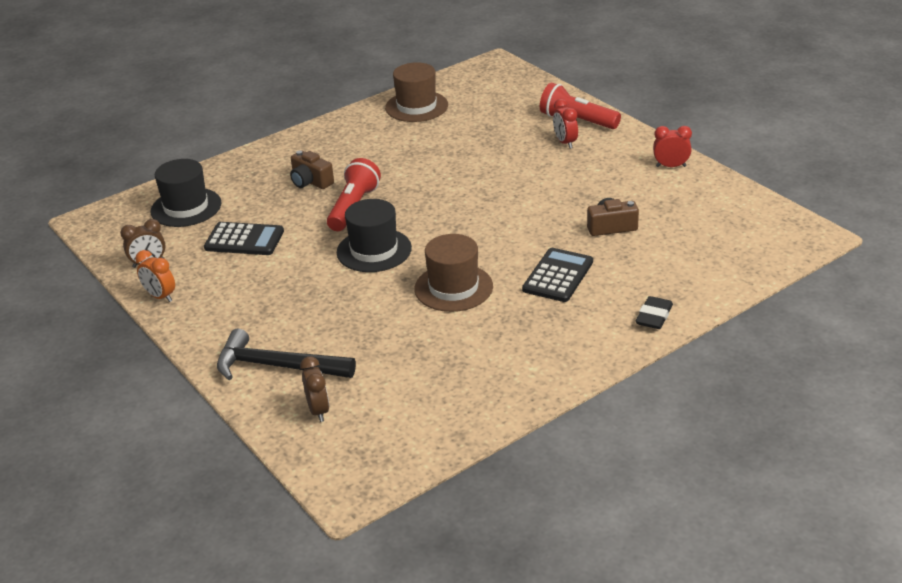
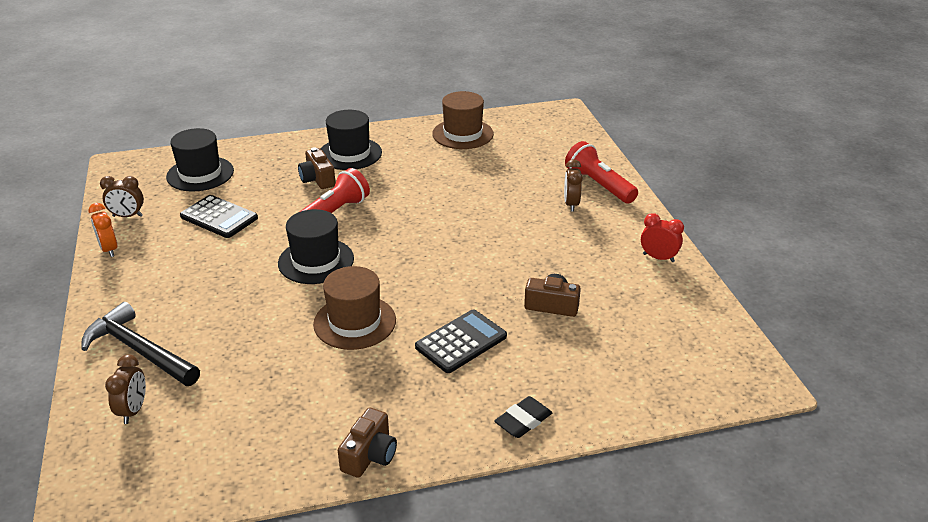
camera: 20 degrees right, 0 degrees up
(322, 151) = (350, 154): none -> black hat
(552, 377) = (370, 455): none -> brown camera
(565, 142) = (571, 204): red clock -> brown clock

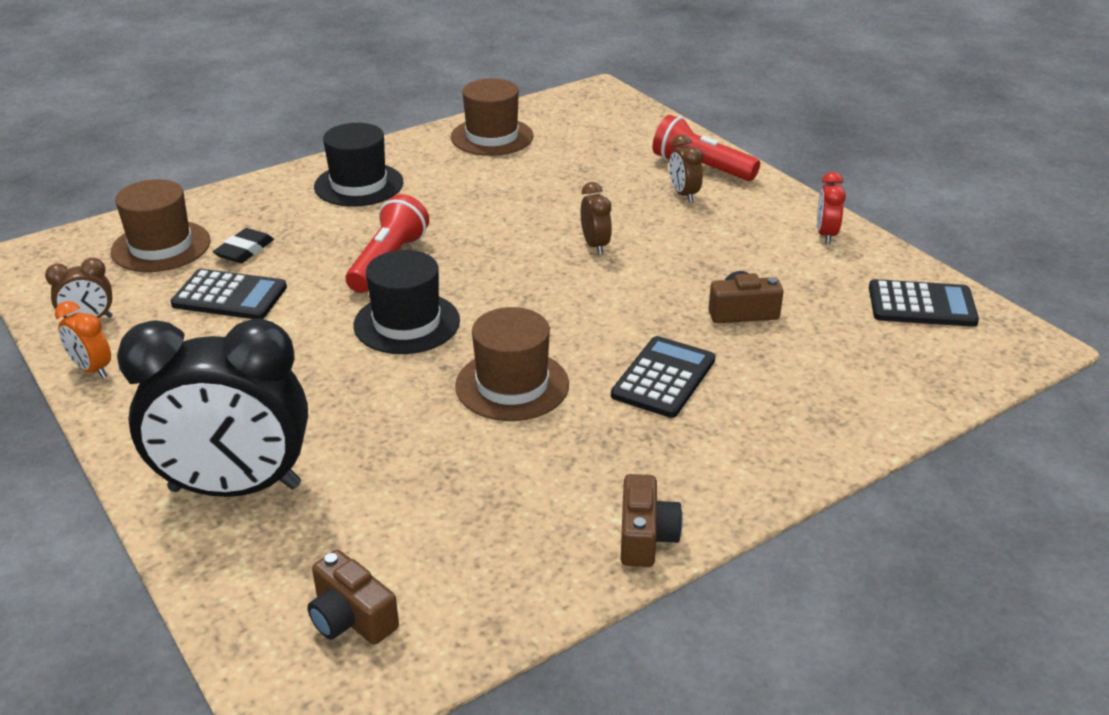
camera: 20 degrees left, 0 degrees up
(133, 410) = (283, 566): brown clock -> brown clock (595, 245)
(139, 350) = (235, 488): black hammer -> black clock
(200, 174) = (161, 246): black hat -> brown hat
(317, 179) = (336, 223): brown camera -> brown camera (351, 618)
(523, 421) = (801, 449): black eraser -> black eraser (244, 250)
(658, 258) = (826, 234): red clock -> red clock turned 90 degrees counterclockwise
(695, 330) = (921, 305): none -> black calculator

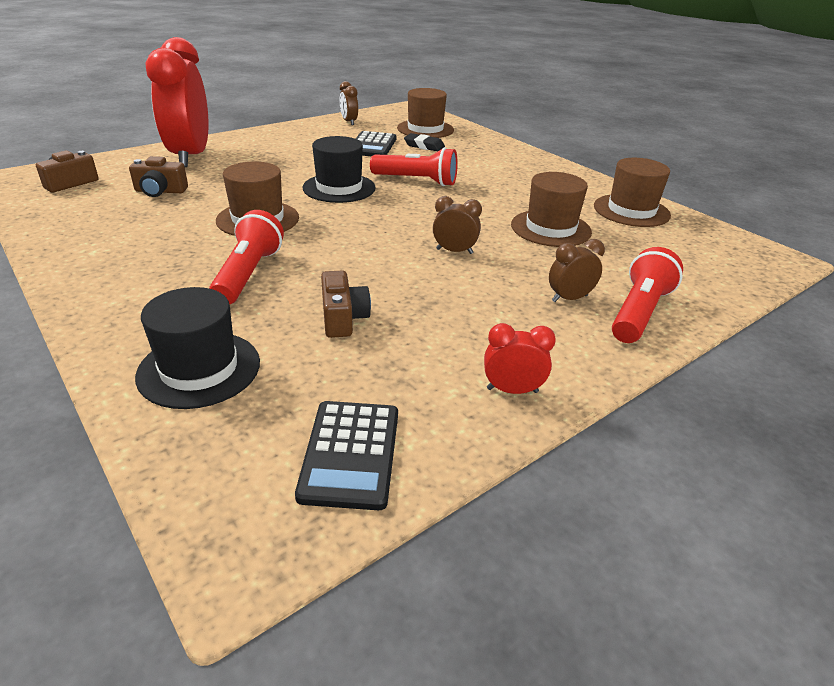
camera: 85 degrees right, 0 degrees up
(92, 369) = (304, 125): orange clock -> none
(235, 488) = (190, 156): black clock -> red clock
(359, 185) = (521, 169): black hat -> black hat (199, 369)
(537, 186) = (550, 228): none -> brown hat
(595, 245) = (454, 251): brown clock -> brown clock turned 150 degrees counterclockwise
(645, 537) = (67, 260): brown camera -> brown camera (160, 191)
(663, 378) = (248, 274): black calculator -> red flashlight

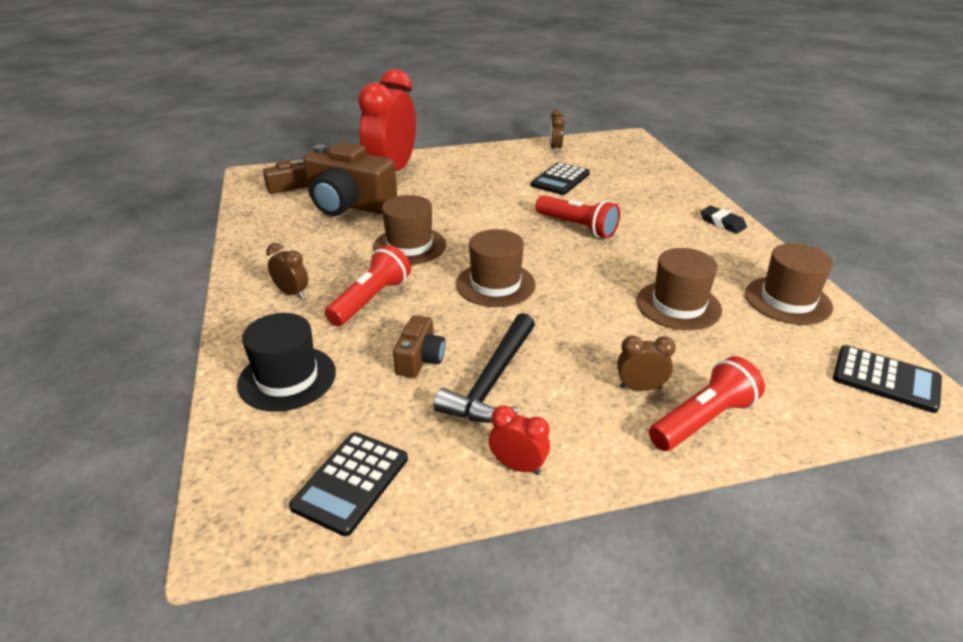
camera: 25 degrees right, 0 degrees up
(160, 191) = (349, 204): brown camera -> brown camera, size x2.06
(339, 188) = (499, 224): black hat -> none
(424, 146) = (612, 186): black eraser -> black eraser (722, 223)
(425, 129) = (627, 166): brown hat -> brown hat (495, 284)
(431, 322) = (492, 381): none -> black hammer
(454, 251) = (562, 312): brown clock -> brown clock (292, 293)
(742, 253) = (886, 379): none -> black calculator

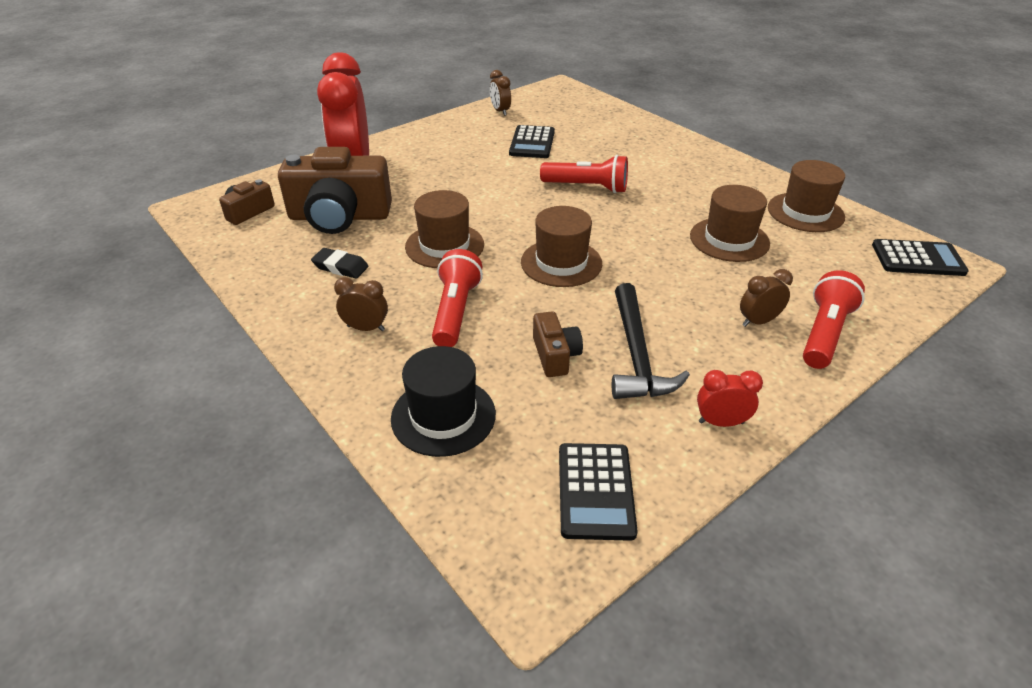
camera: 25 degrees left, 5 degrees up
(722, 223) = (704, 154): black eraser -> black eraser (340, 267)

